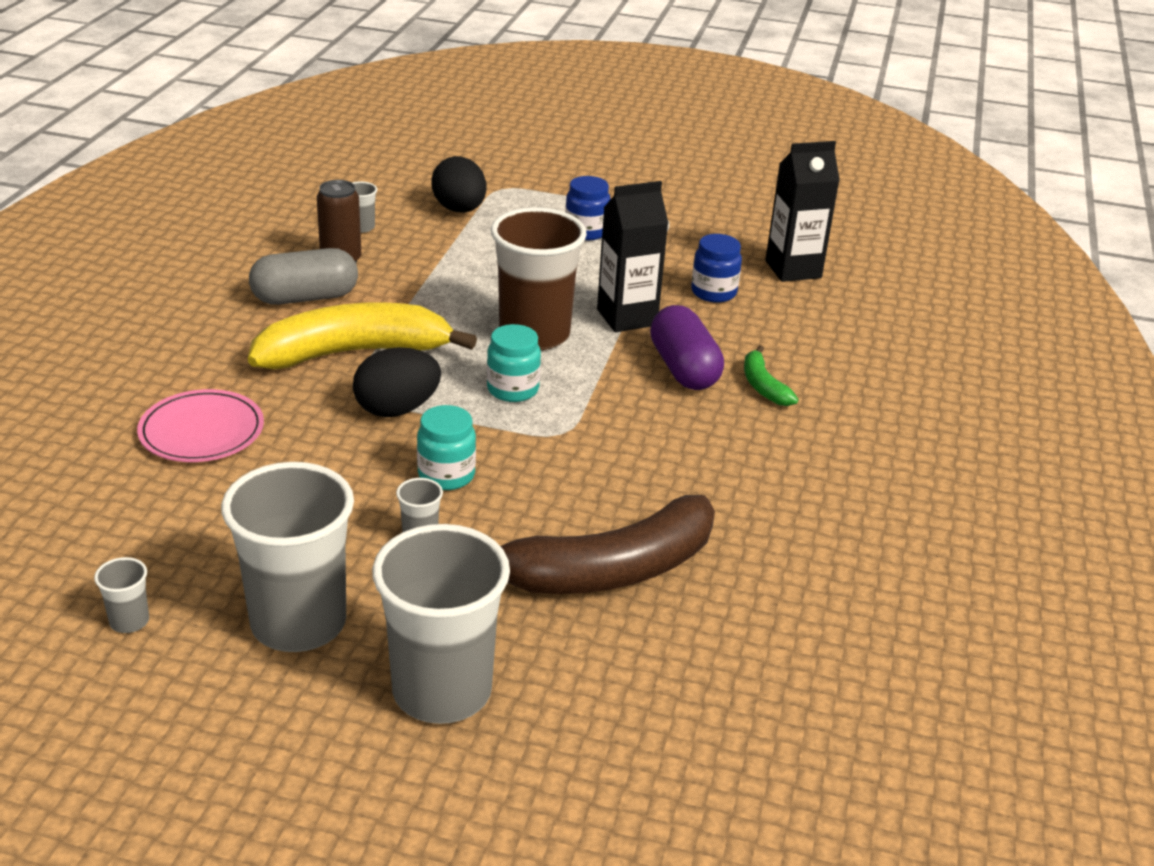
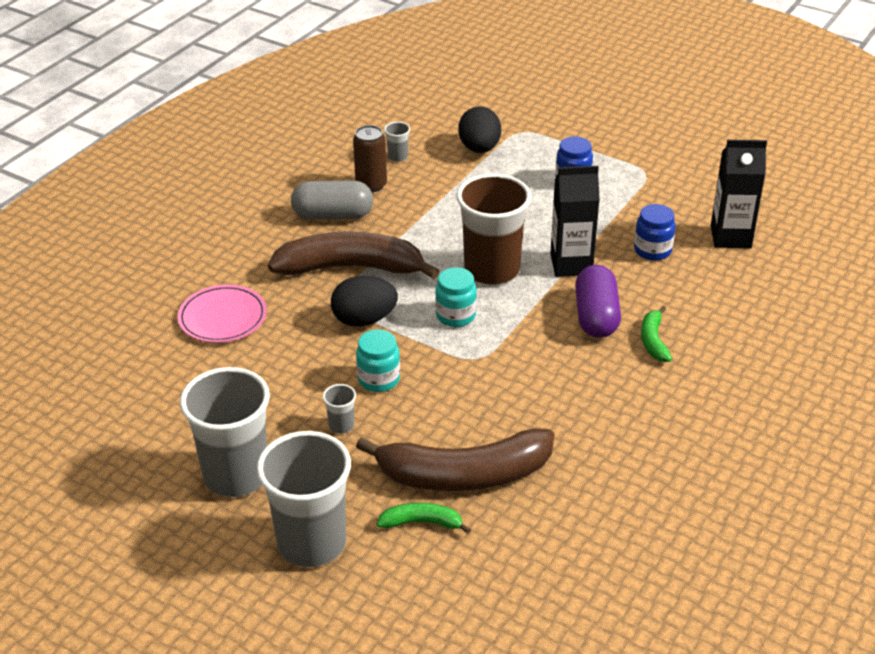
camera: 20 degrees right, 5 degrees up
(129, 621) = (130, 454): grey cup -> none
(354, 353) = (351, 268): yellow banana -> brown banana
(580, 638) = (422, 523): none -> green banana

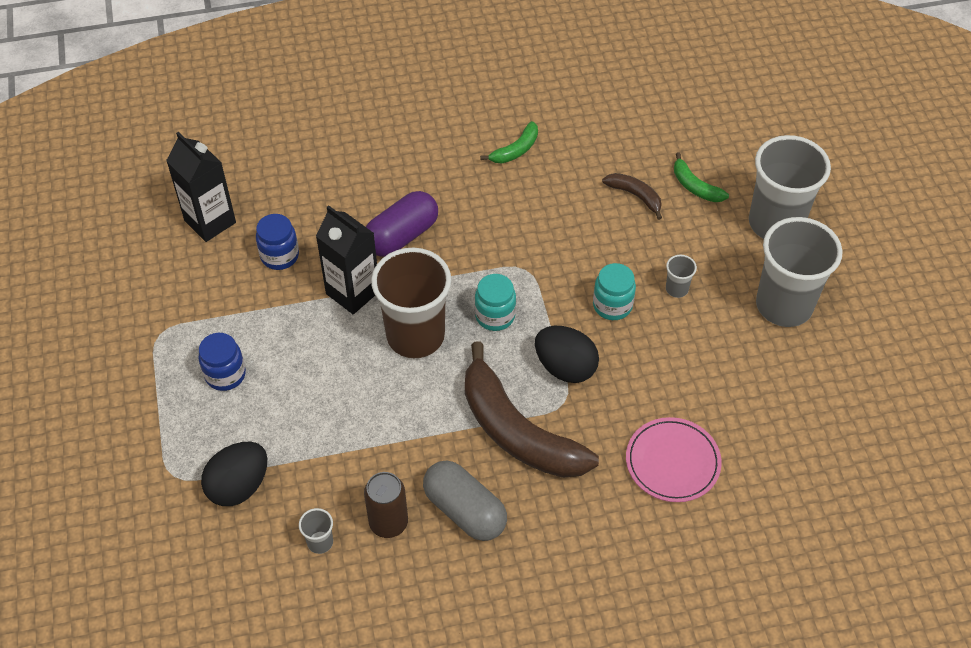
camera: 135 degrees left, 15 degrees up
(464, 474) = (635, 196): brown banana -> brown banana, size x0.45
(653, 341) = (394, 189): green banana -> green banana (515, 150)

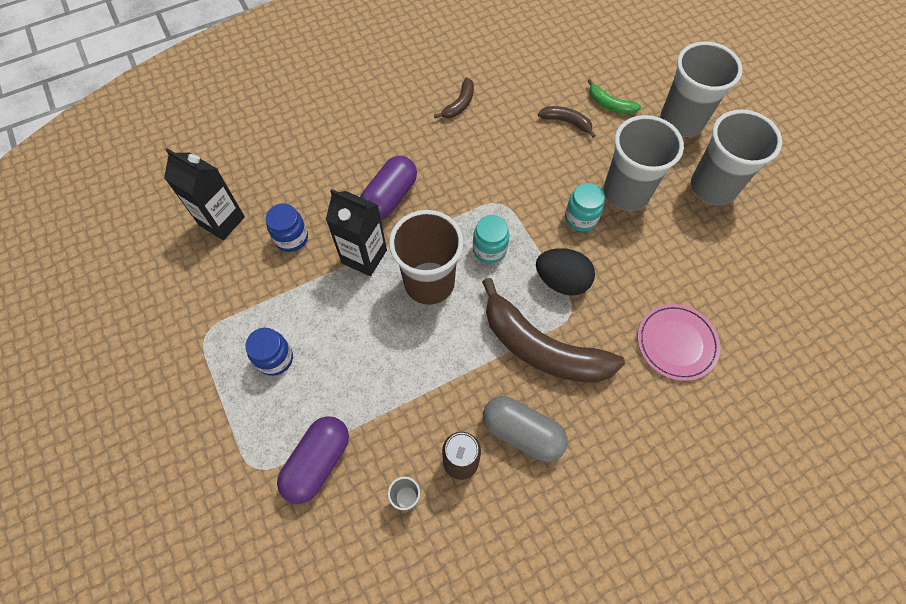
camera: 15 degrees left, 10 degrees up
(239, 486) = (318, 462): black egg -> purple capsule
(515, 150) = (459, 104): green banana -> brown banana
(676, 289) = (626, 192): grey cup -> grey cup, size x2.48

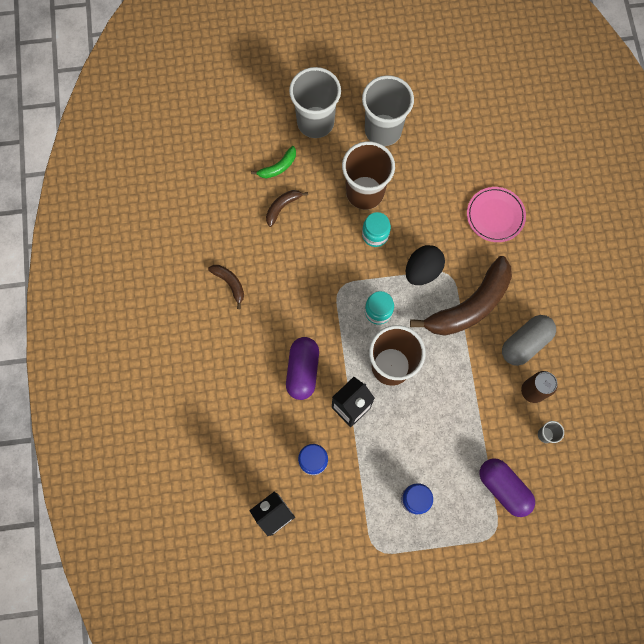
camera: 70 degrees left, 10 degrees up
(390, 197) = (302, 371): purple capsule -> purple capsule turned 45 degrees clockwise
(626, 192) = (365, 193): grey cup -> brown cup

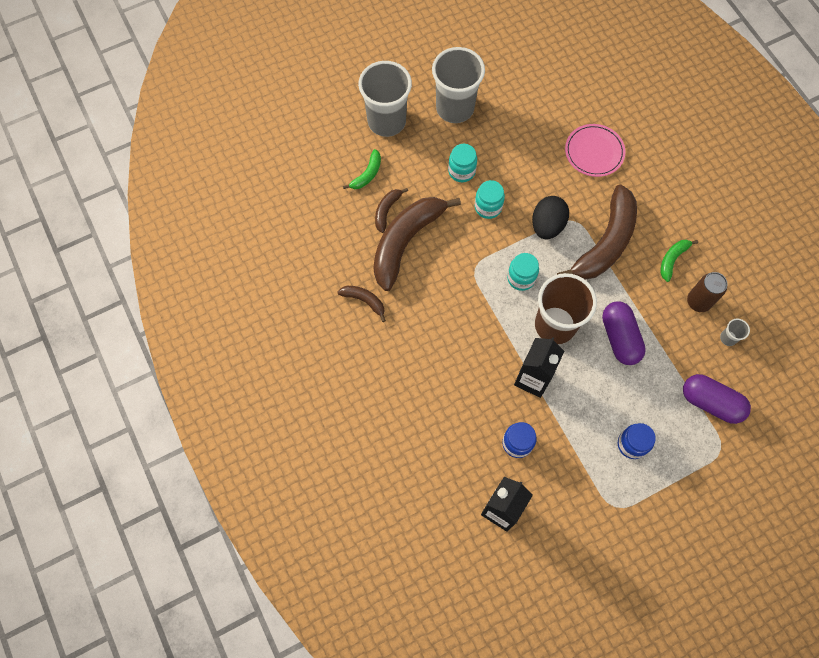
camera: 20 degrees left, 5 degrees down
(288, 242) = (406, 242): none -> brown banana
(302, 371) = (471, 360): purple capsule -> purple capsule (620, 338)
(365, 193) = (461, 171): brown cup -> turquoise jar
(525, 343) = (672, 259): grey capsule -> green banana

